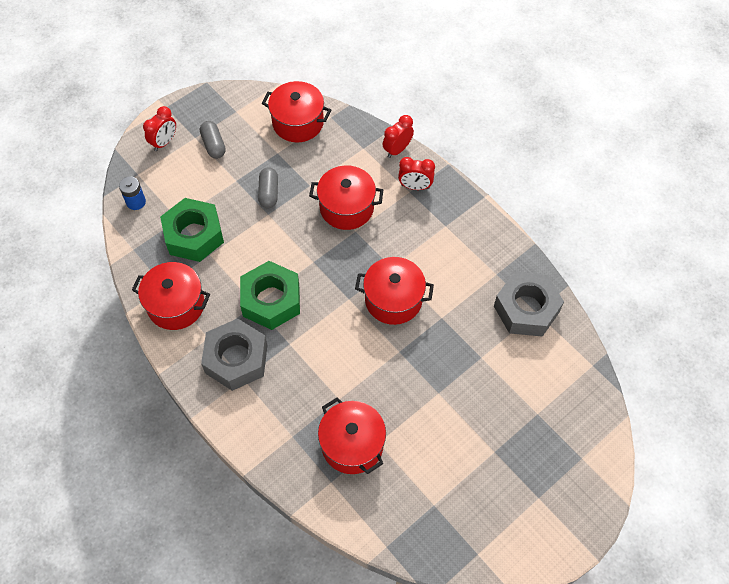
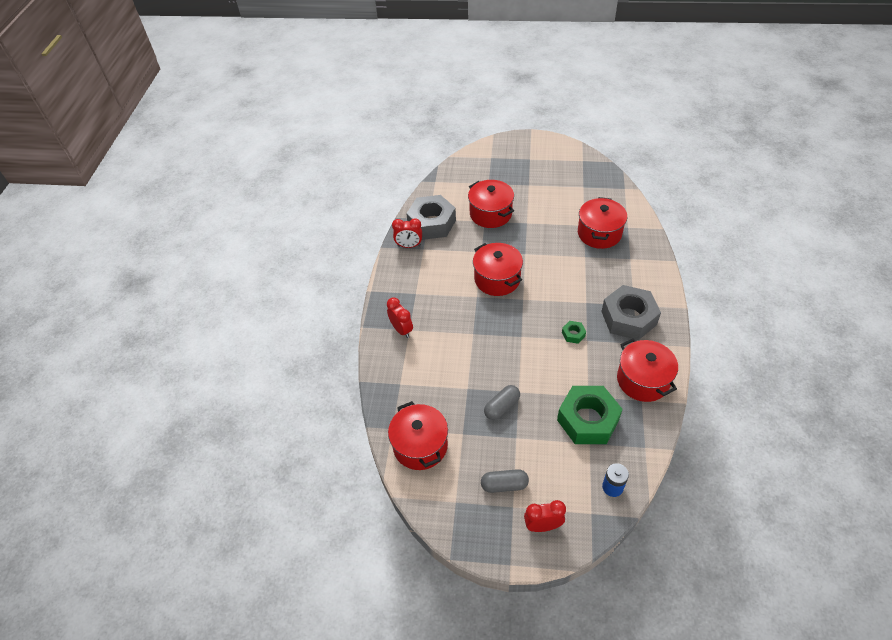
camera: 130 degrees left, 10 degrees down
(213, 145) = (504, 485): grey capsule -> grey capsule turned 60 degrees clockwise
(271, 300) = (573, 334): green nut -> green nut, size x0.42
(346, 207) = (461, 352): red pot -> red pot (490, 214)
(397, 150) = (380, 363): red clock -> red clock (409, 246)

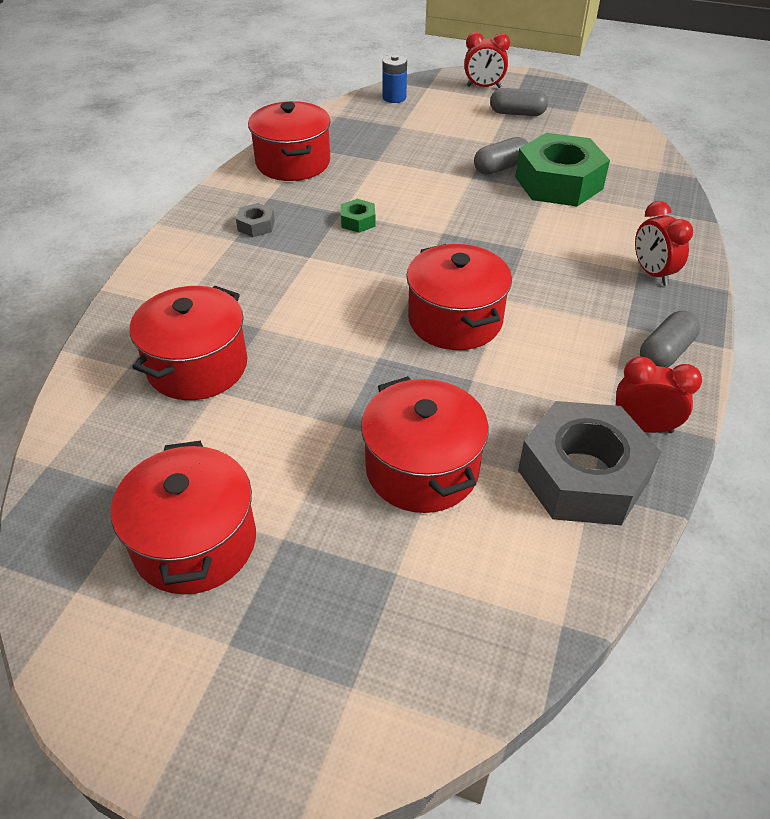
camera: 170 degrees left, 5 degrees down
(398, 282) = (665, 352): none -> grey capsule
(420, 446) = (619, 152): red pot -> red pot (195, 542)
(587, 420) = (391, 142): green nut -> green nut (558, 183)
(628, 318) = (256, 226): grey nut -> grey nut, size x0.42

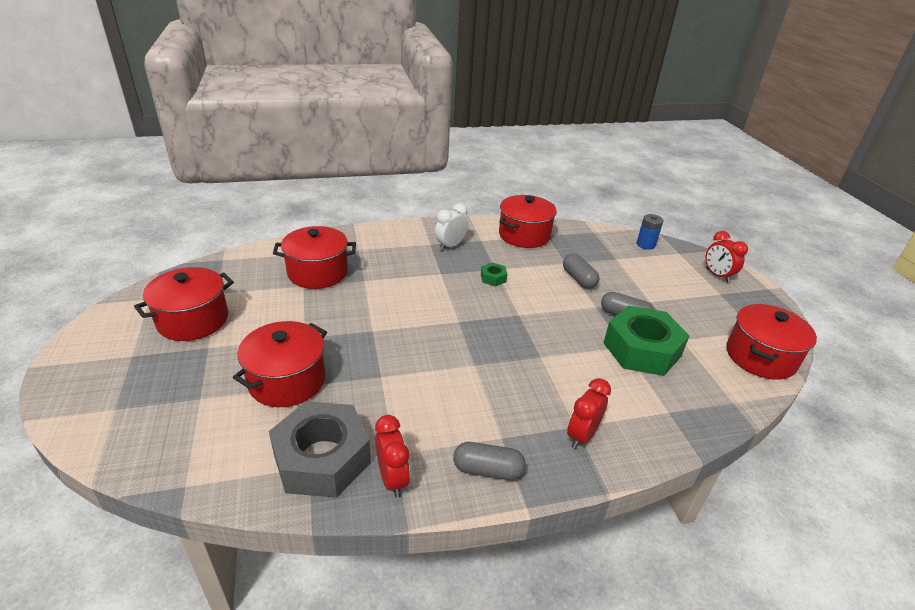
camera: 55 degrees right, 10 degrees down
(256, 226) = (450, 246): grey nut -> white clock
(455, 320) = (433, 350): red pot -> red pot (760, 357)
(517, 113) = (705, 302): grey capsule -> grey capsule (578, 279)

